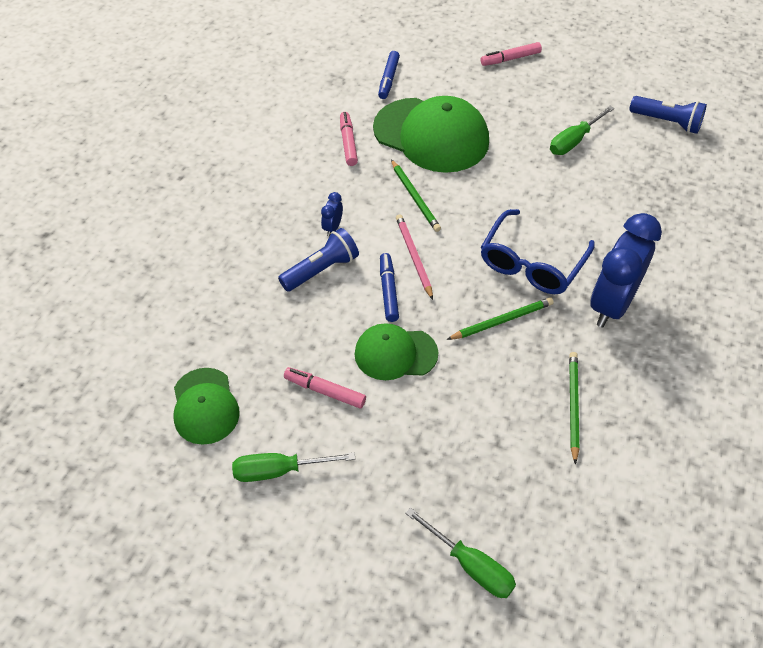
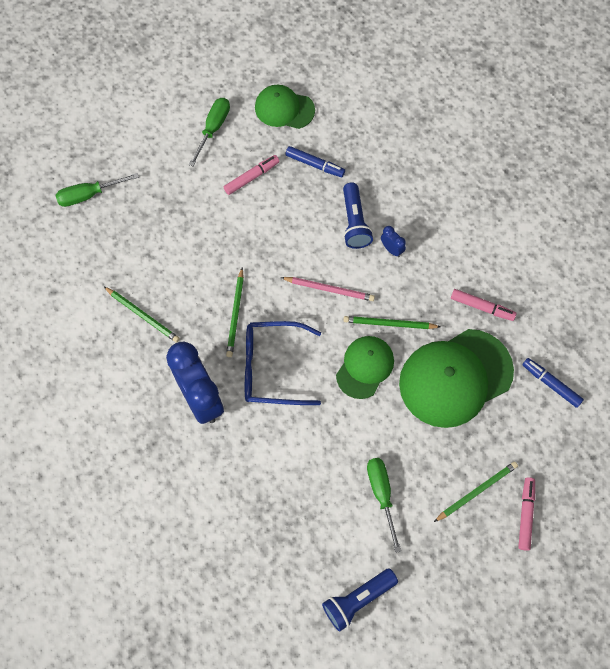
camera: 120 degrees right, 15 degrees up
(388, 291) = (308, 255): blue marker -> blue marker (315, 164)
(395, 353) = (253, 232): green cap -> green cap (365, 367)
(517, 89) = (476, 491): none -> green pencil
(532, 263) = (272, 368): blue glasses -> blue glasses turned 60 degrees counterclockwise

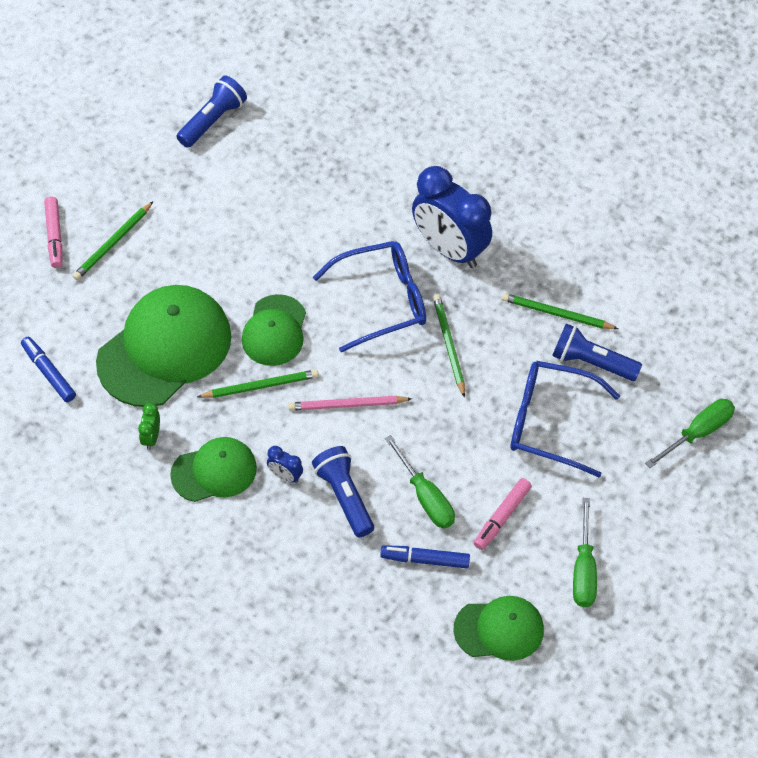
camera: 160 degrees right, 10 degrees down
(136, 269) = (591, 362): none -> blue flashlight
(188, 232) = (550, 422): none -> blue glasses
(381, 494) = (216, 213): green screwdriver -> green screwdriver (425, 497)
(442, 267) = (214, 471): none -> green cap
(482, 307) = (151, 437): pink marker -> green clock
(551, 384) = (48, 373): blue marker -> blue marker turned 150 degrees counterclockwise

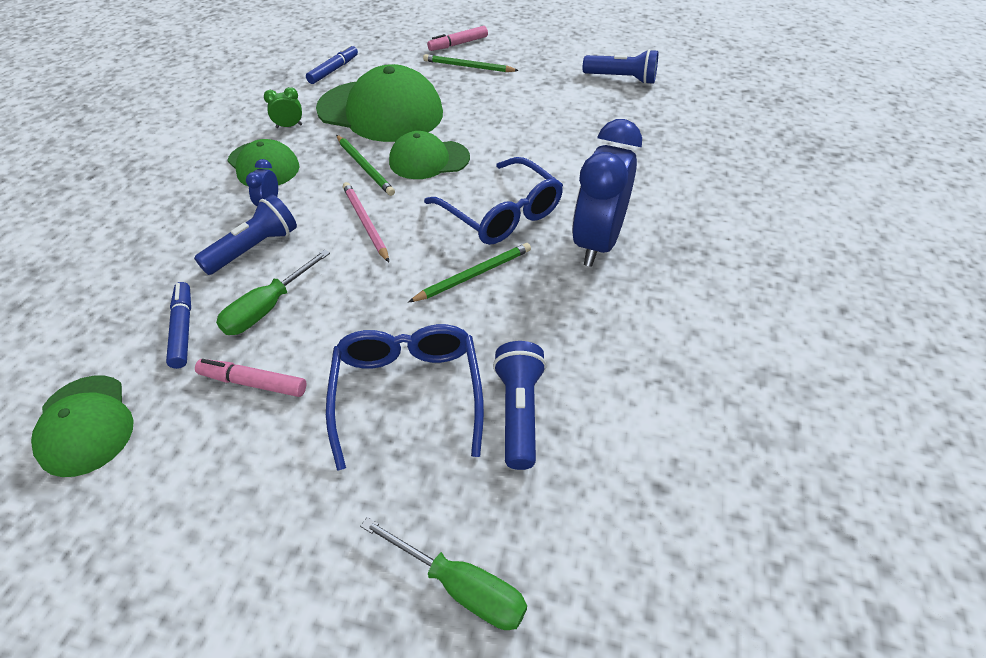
camera: 70 degrees right, 10 degrees down
(556, 314) = (571, 356): green pencil -> none
(583, 570) = (183, 496): green screwdriver -> none

